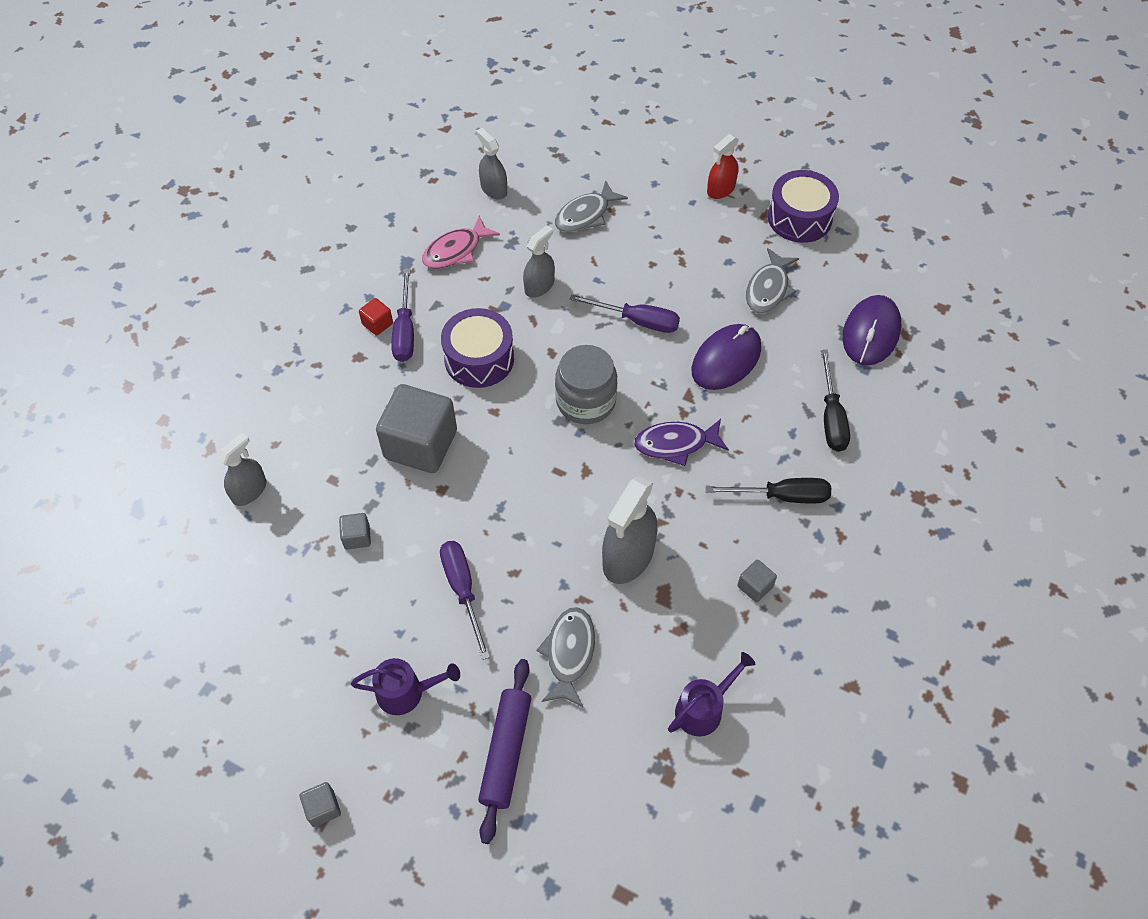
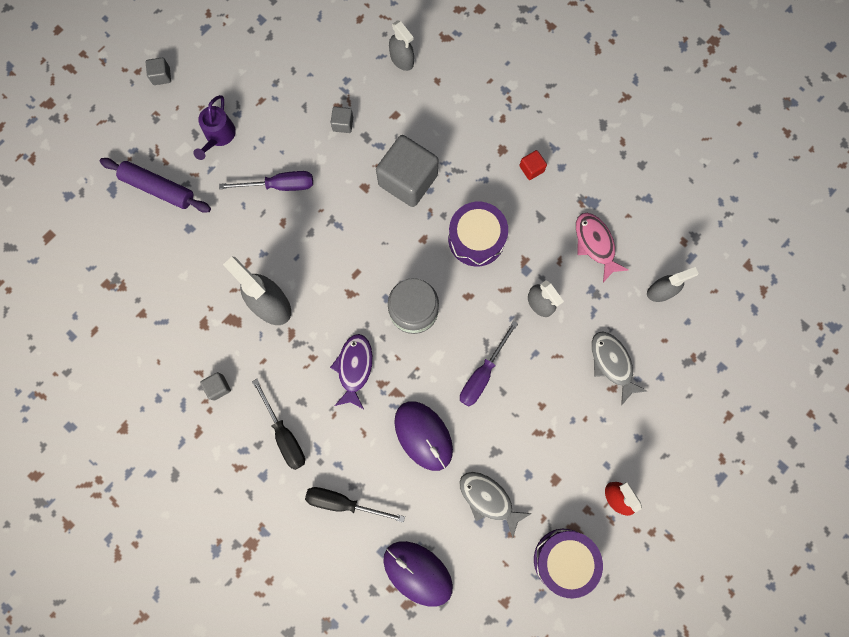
camera: 105 degrees right, 20 degrees up
(405, 331) = (519, 188): purple screwdriver -> none
(569, 654) = (210, 244): grey fish -> none
(703, 708) = (143, 321): purple watering can -> none
(782, 496) = (284, 435): black screwdriver -> black screwdriver turned 45 degrees counterclockwise

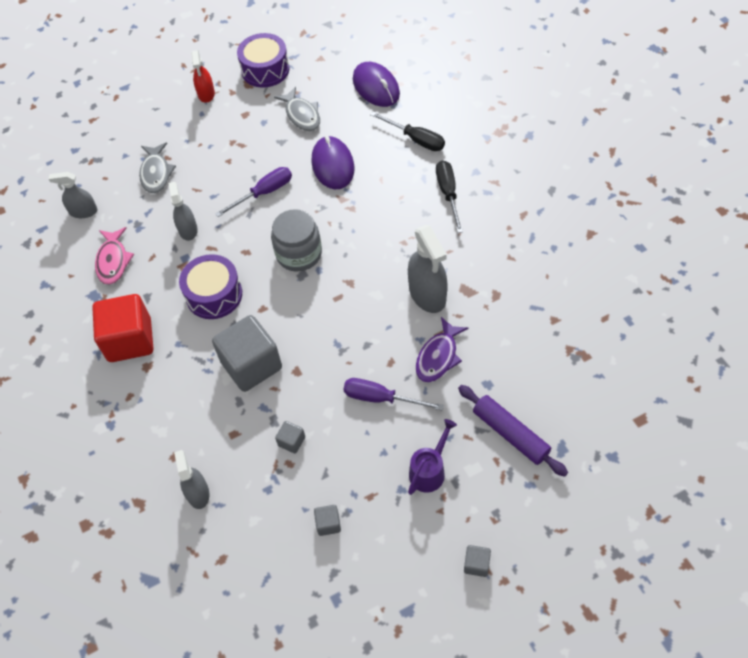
camera: 155 degrees left, 20 degrees down
(218, 387) = (496, 242): grey cube -> grey cube (328, 524)
(354, 368) = (370, 225): purple fish -> purple fish (438, 356)
(531, 169) = (130, 340): red cube -> red cube, size x2.34

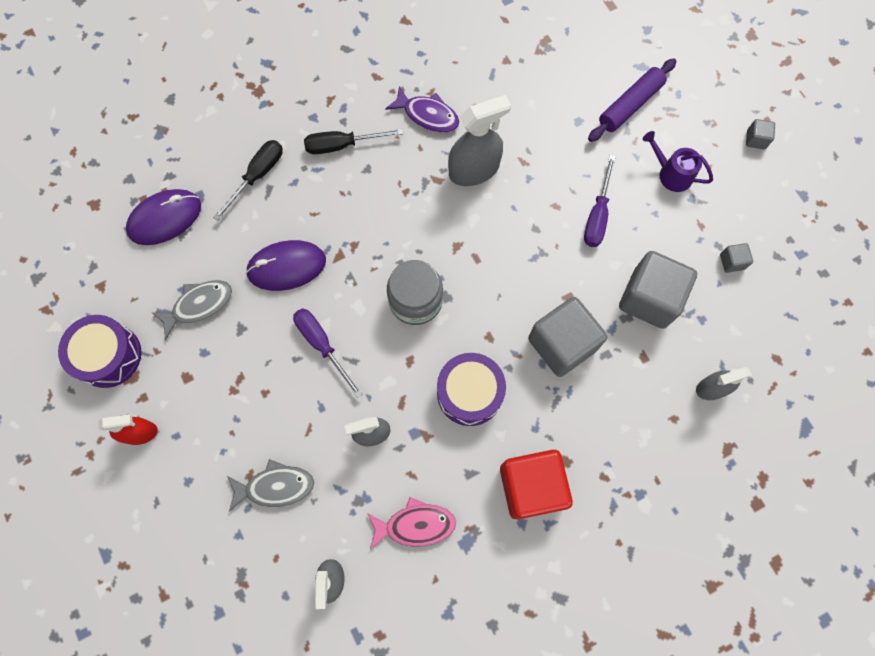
camera: 95 degrees left, 15 degrees up
(291, 441) = (649, 298): grey cube -> grey cube, size x2.34
(438, 356) = (548, 162): purple fish -> purple fish (427, 115)

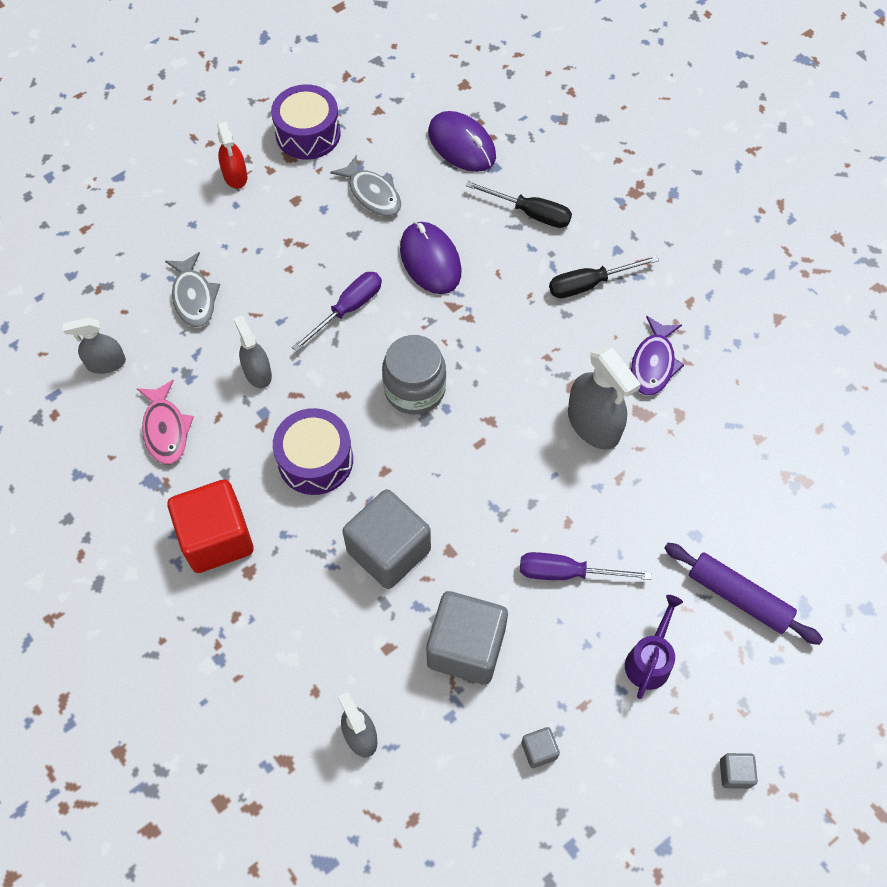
camera: 80 degrees right, 10 degrees down
(342, 145) = (589, 284): black screwdriver -> black screwdriver turned 90 degrees counterclockwise

